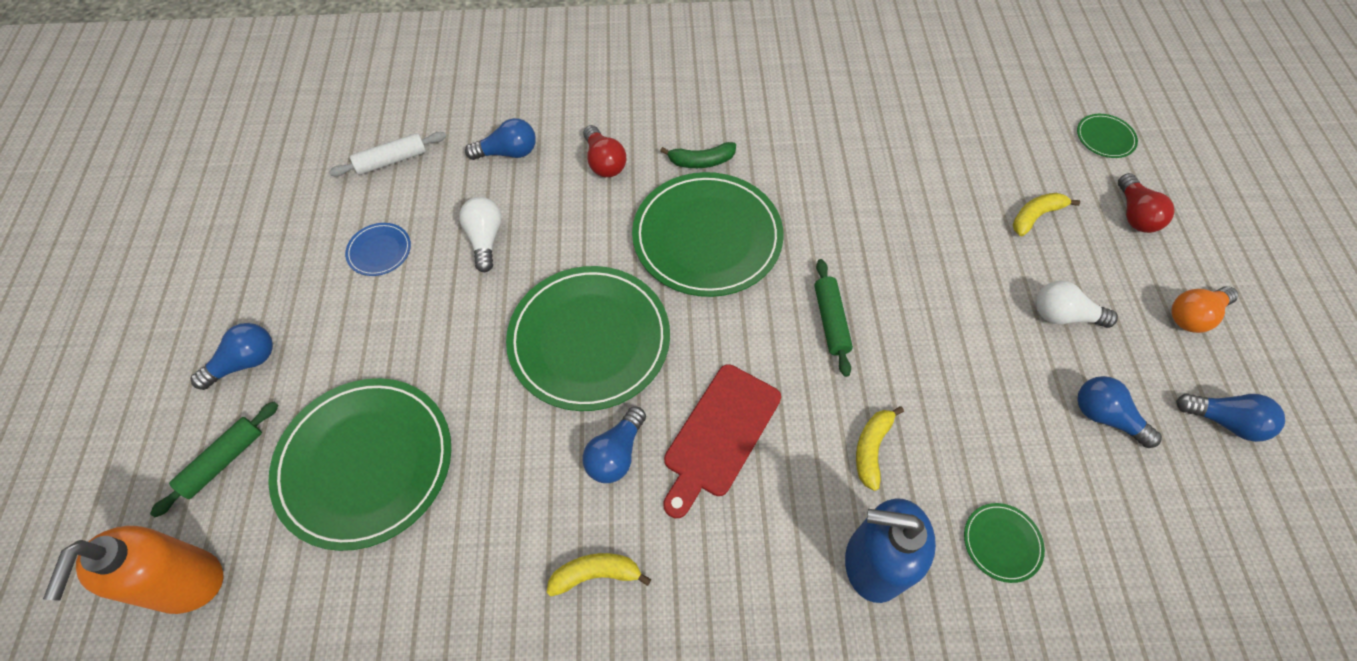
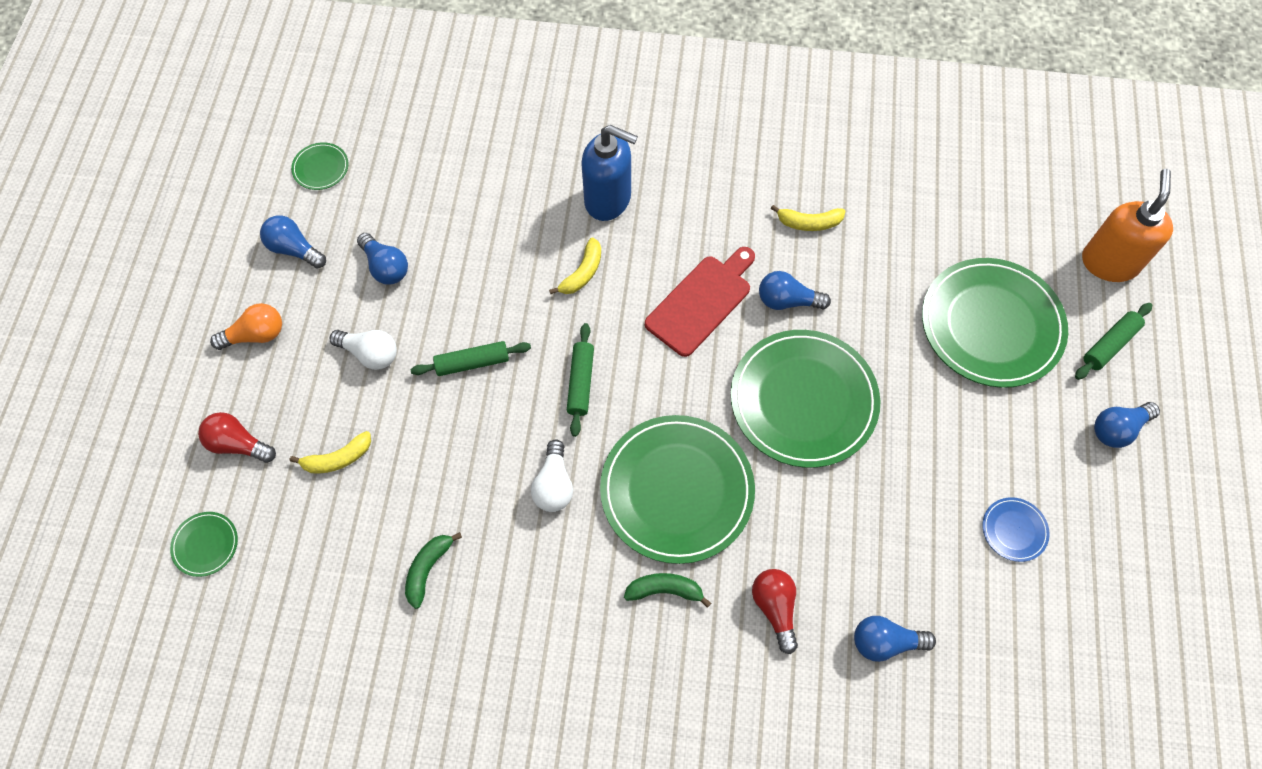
camera: 170 degrees left, 5 degrees up
(392, 160) = (1020, 653): white rolling pin -> none
(485, 239) = (905, 526): white light bulb -> white light bulb (554, 485)
(616, 454) = (787, 301): blue light bulb -> blue light bulb turned 120 degrees counterclockwise
(909, 147) = (428, 569): none -> green banana
(952, 323) = (472, 362): none -> green rolling pin
(1002, 543) = (511, 197): green plate -> green plate (320, 168)
(1134, 214) = (238, 444): red light bulb -> red light bulb turned 75 degrees counterclockwise

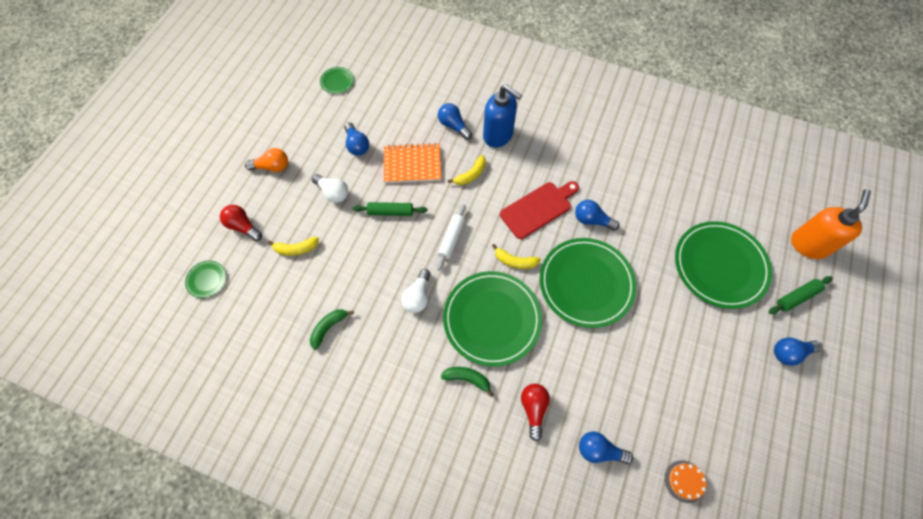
camera: 15 degrees right, 0 degrees up
(294, 249) = (308, 123): blue light bulb -> blue light bulb (453, 126)
(485, 278) = (412, 164): none -> orange notebook
(581, 382) = (451, 239): green rolling pin -> white rolling pin
(809, 223) = (618, 176): yellow banana -> yellow banana (515, 261)
(1014, 530) = (703, 400): blue plate -> none
(1015, 652) = (684, 481): none -> orange cake

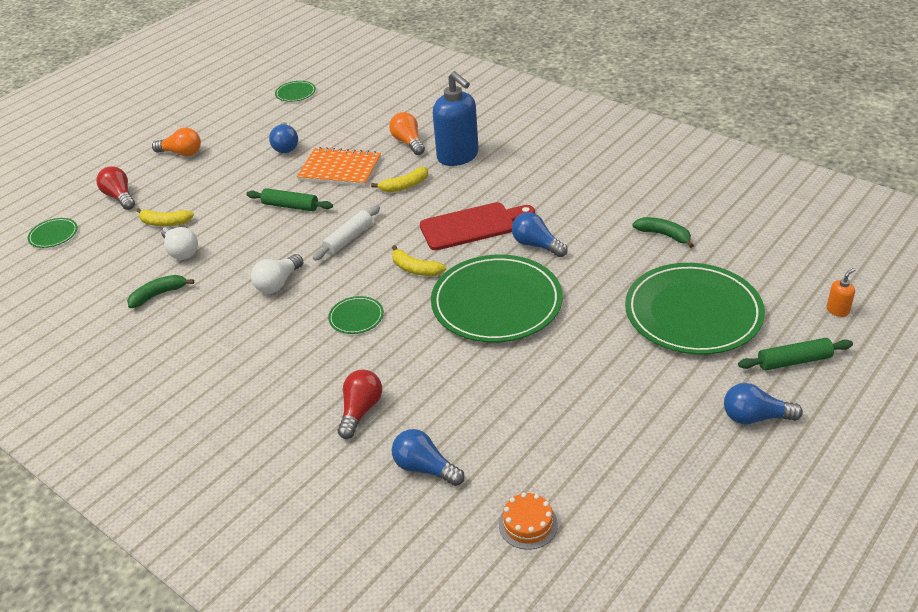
camera: 20 degrees right, 25 degrees down
(333, 192) = (235, 182): white light bulb -> white light bulb (181, 251)
(453, 126) = (408, 142): blue light bulb -> orange light bulb
(467, 379) = (293, 367): green banana -> green banana (664, 235)
(492, 319) = (356, 317): green plate -> green plate, size x0.42
(808, 245) = (837, 310): orange soap dispenser -> orange soap dispenser, size x0.41

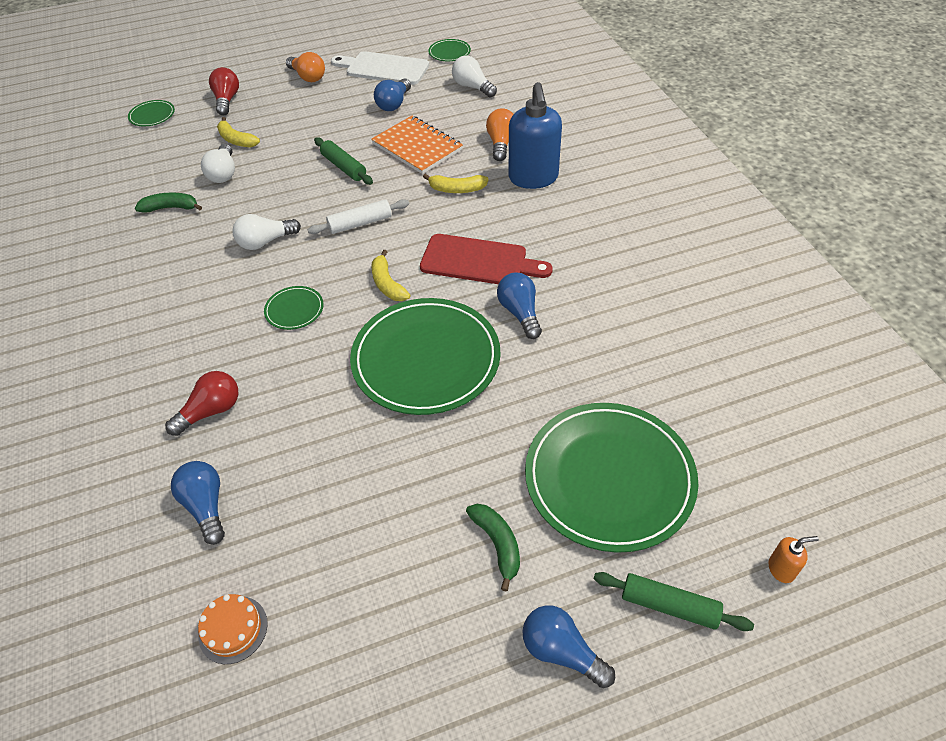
camera: 30 degrees right, 10 degrees up
(248, 124) = (384, 68): none -> white cutting board
(343, 111) = (472, 87): none -> white light bulb
(664, 235) = (661, 365): green banana -> green banana (497, 544)

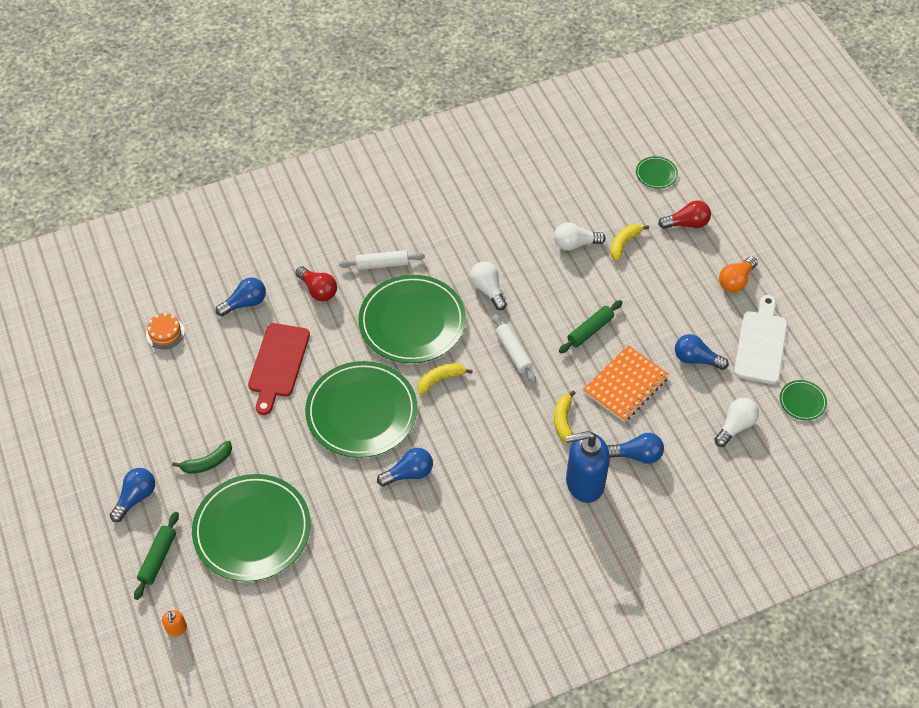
camera: 85 degrees right, 5 degrees up
(171, 208) = (527, 218): green banana -> none
(190, 340) = (382, 264): none -> white rolling pin
(294, 310) = (412, 322): green plate -> green plate, size x2.37
(479, 261) = (468, 442): red cutting board -> red cutting board (278, 364)
(501, 143) = (637, 455): orange light bulb -> blue light bulb

